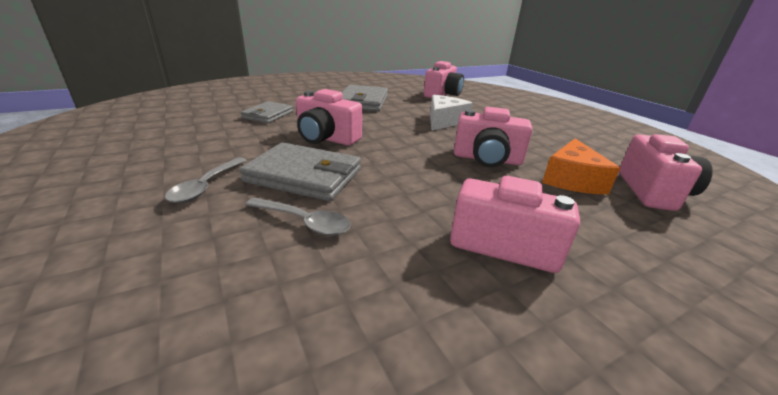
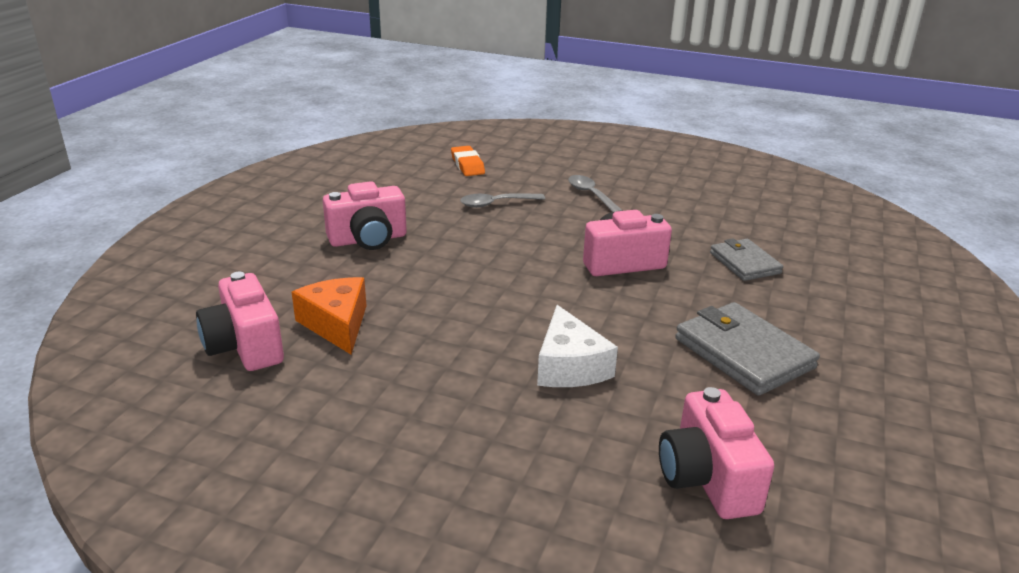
camera: 140 degrees right, 0 degrees up
(183, 331) = (467, 165): none -> orange eraser
(304, 176) = (555, 224): grey wallet -> none
(487, 159) = (441, 313): pink camera -> none

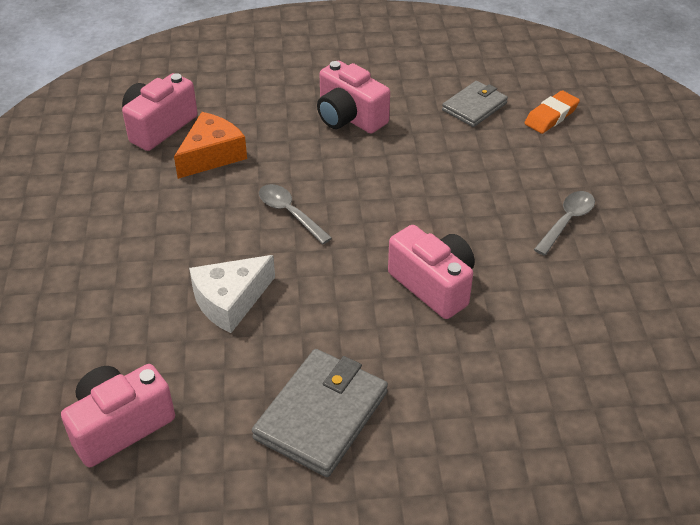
camera: 65 degrees right, 15 degrees up
(496, 204) = (483, 164): grey spoon -> grey spoon (289, 213)
(744, 263) = (510, 382): grey wallet -> grey wallet (474, 107)

